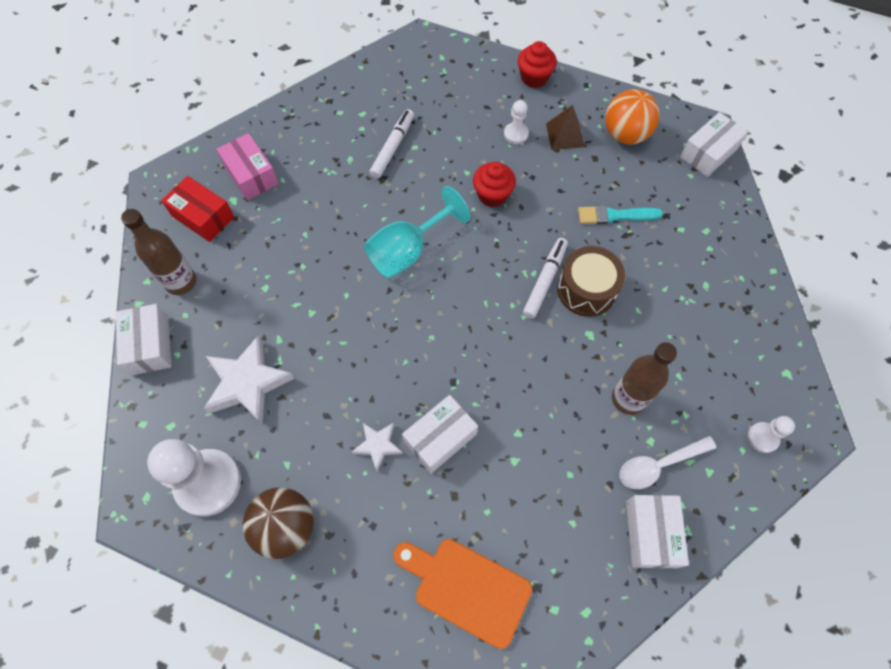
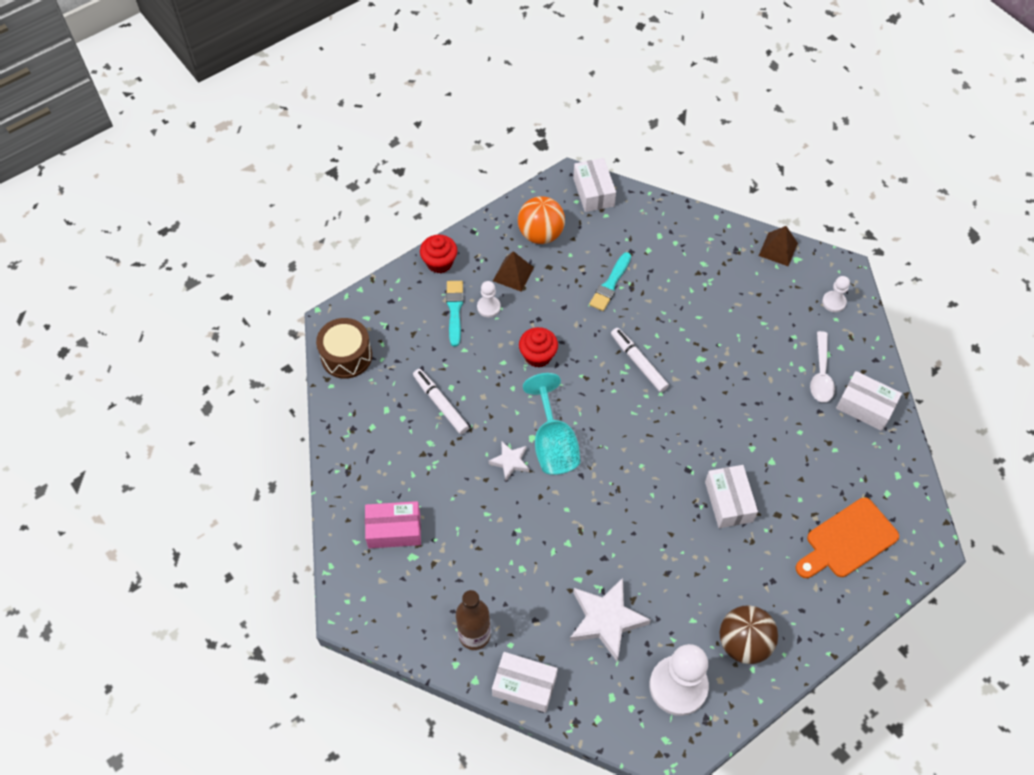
camera: 60 degrees left, 5 degrees down
(203, 216) = (414, 589): red box -> none
(378, 445) = (712, 547): white star -> white star (510, 462)
(494, 111) = (454, 310): none -> turquoise brush
(586, 290) = (662, 340): brown drum -> brown drum (346, 356)
(628, 399) = (763, 364): brown bottle -> none
(784, 348) = (778, 249): none -> brown pyramid

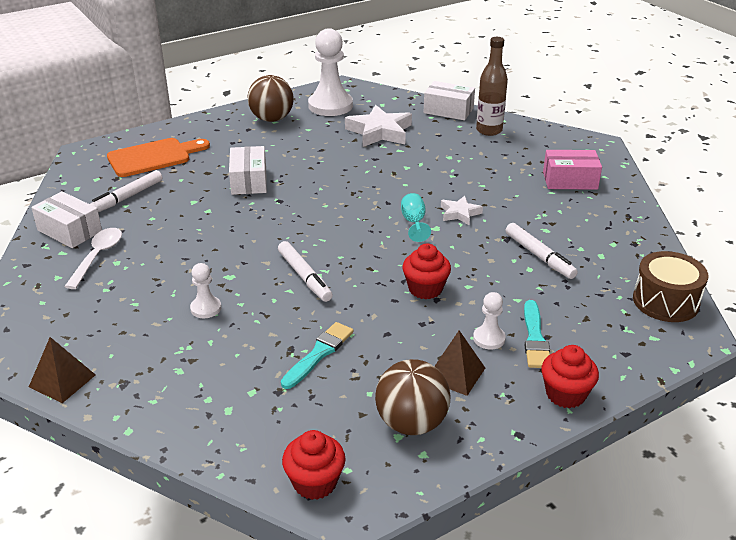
camera: 175 degrees left, 25 degrees down
(540, 234) = (411, 423): orange ball -> brown ball
(553, 444) = (414, 222): turquoise goblet -> turquoise goblet, size x0.54
(593, 192) = (315, 482): white box -> red cupcake
(833, 302) = (31, 318): white pawn -> white pawn (206, 308)
(839, 462) = (126, 198): none -> white marker

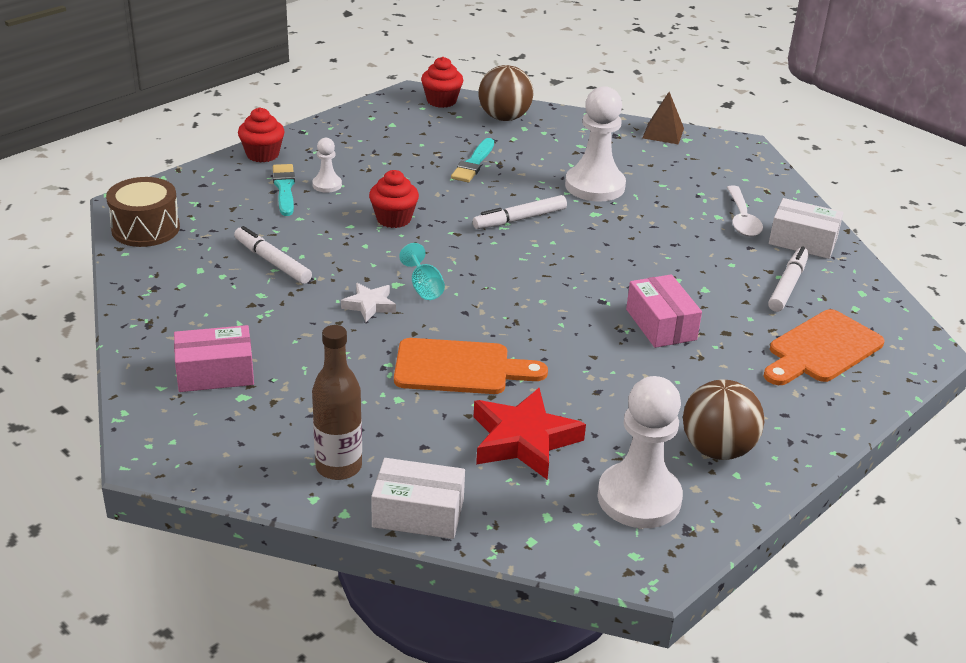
camera: 165 degrees right, 0 degrees up
(206, 308) = (595, 186): white pawn -> white pawn, size x2.08
(249, 181) = (661, 324): white box -> pink box
(305, 277) = (520, 219): white marker -> white marker turned 75 degrees counterclockwise
(379, 132) = (523, 440): white star -> red star
(404, 169) = (459, 368): none -> orange cutting board
(411, 423) = (384, 131): brown ball -> brown ball (504, 118)
(455, 374) = (354, 160): brown pyramid -> none

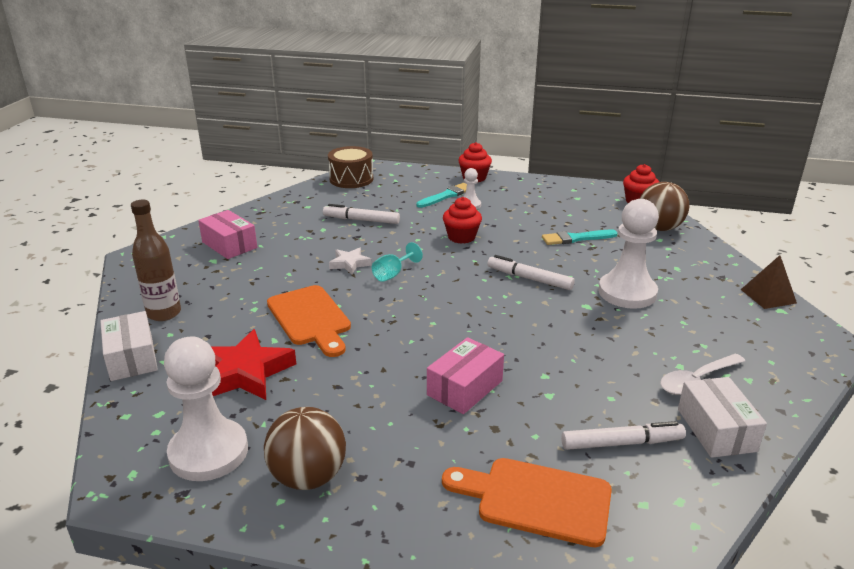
camera: 60 degrees right, 5 degrees down
(272, 262) = (361, 220): white marker -> white marker turned 90 degrees counterclockwise

